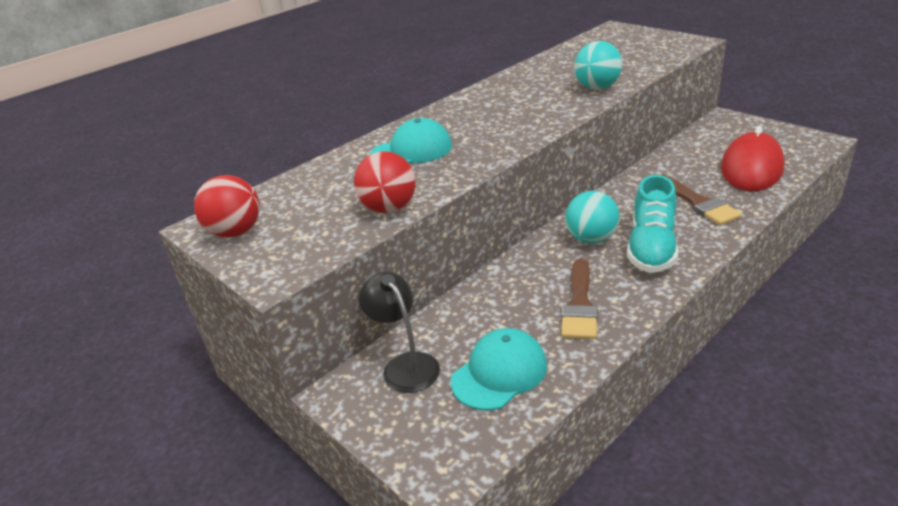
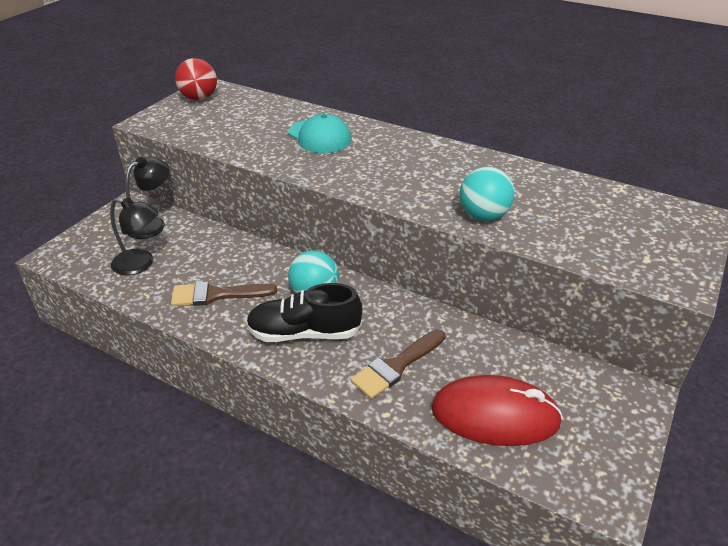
camera: 70 degrees right, 5 degrees up
(389, 208) = (225, 143): red ball -> none
(499, 373) = (140, 264): turquoise cap -> black lamp
(651, 248) = (304, 333): turquoise shoe -> black shoe

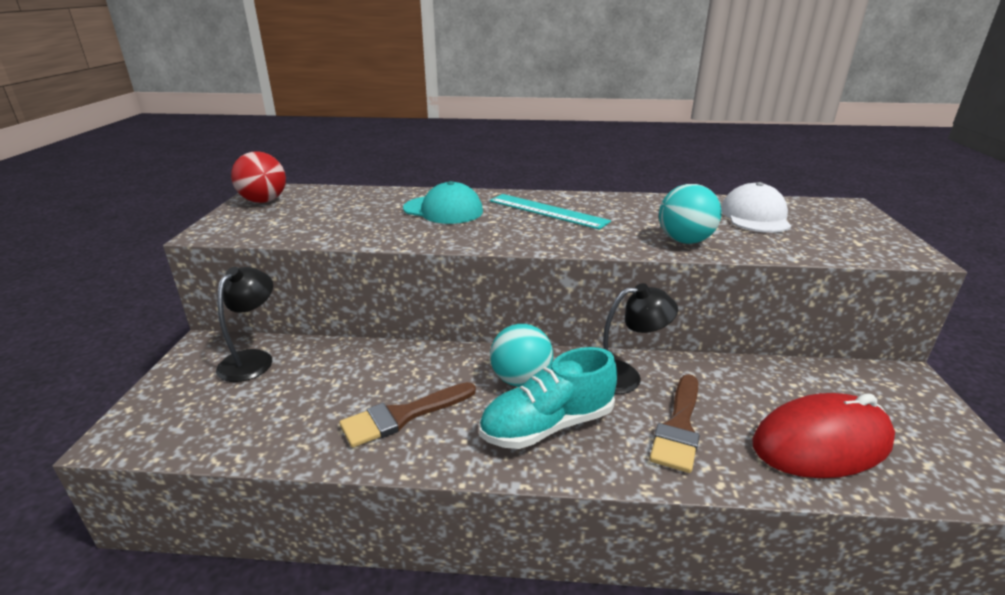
camera: 25 degrees left, 10 degrees down
(140, 264) = (268, 410): black lamp -> black lamp (625, 376)
(304, 333) = (547, 425): black shoe -> turquoise shoe
(401, 157) = (547, 211): none -> turquoise ruler
(583, 206) = (755, 216): none -> white cap

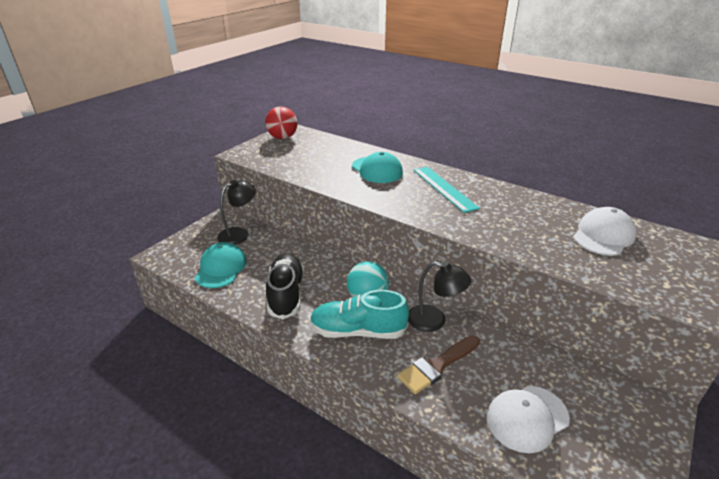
camera: 30 degrees right, 5 degrees up
(260, 417) = (221, 268): none -> turquoise cap
(402, 416) = (286, 294): brown brush -> black shoe
(684, 241) = (516, 239): turquoise ball -> none
(821, 443) = (527, 418): red mouse -> white cap

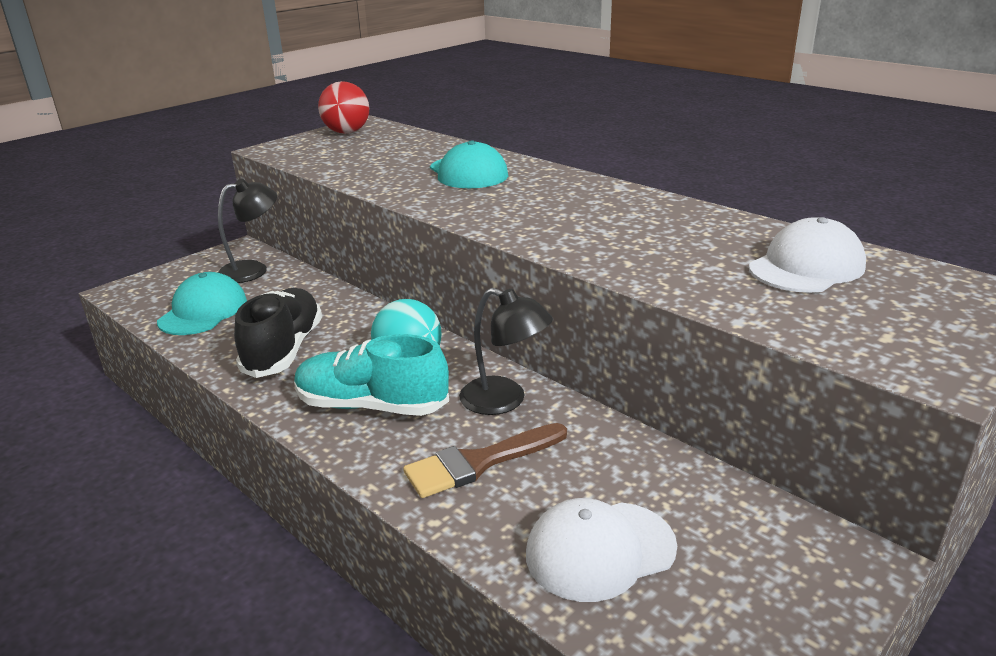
camera: 10 degrees right, 5 degrees down
(444, 188) = (563, 198): turquoise ruler -> none

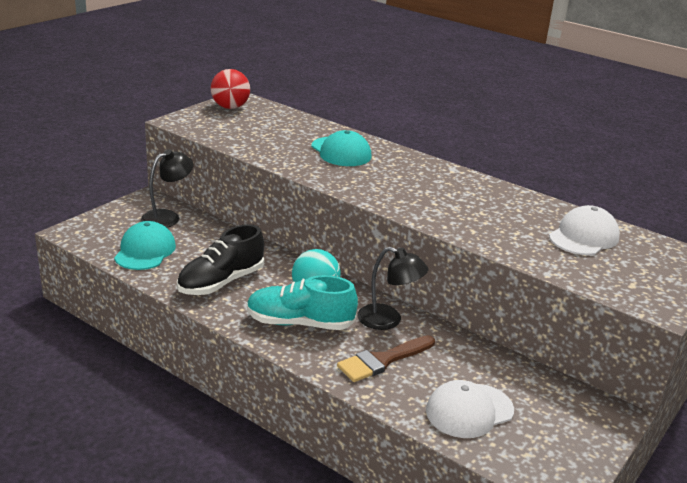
camera: 10 degrees left, 0 degrees up
(284, 350) = (221, 282): black shoe -> black shoe turned 135 degrees counterclockwise

